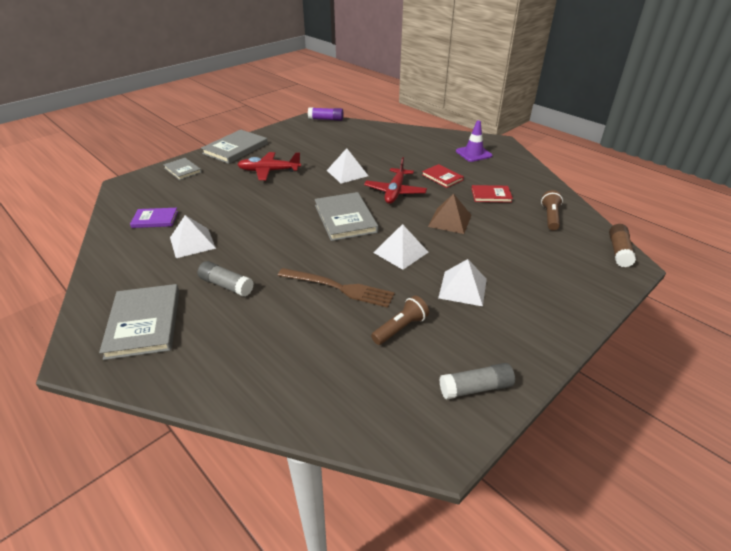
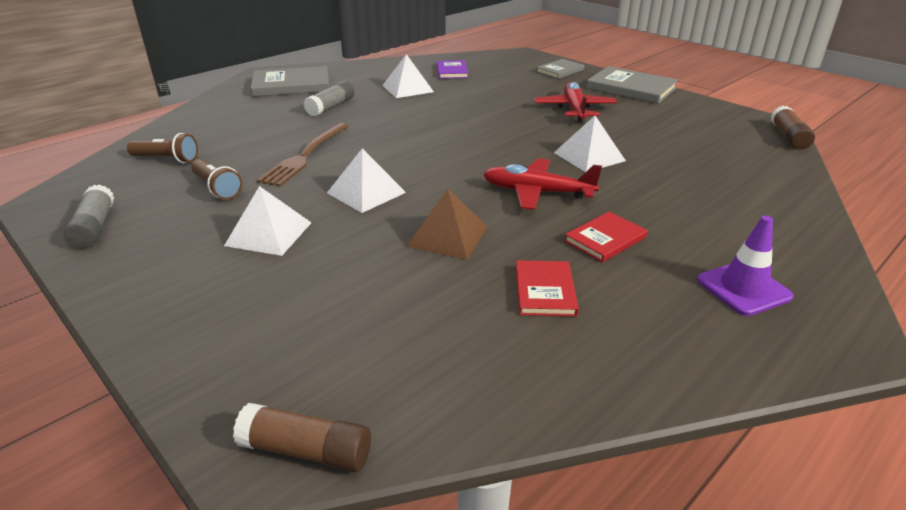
camera: 90 degrees right, 5 degrees down
(326, 119) = (788, 137): purple glue stick -> brown glue stick
(345, 218) = (454, 157): grey book -> none
(550, 217) = (460, 363): brown flashlight -> brown flashlight (167, 159)

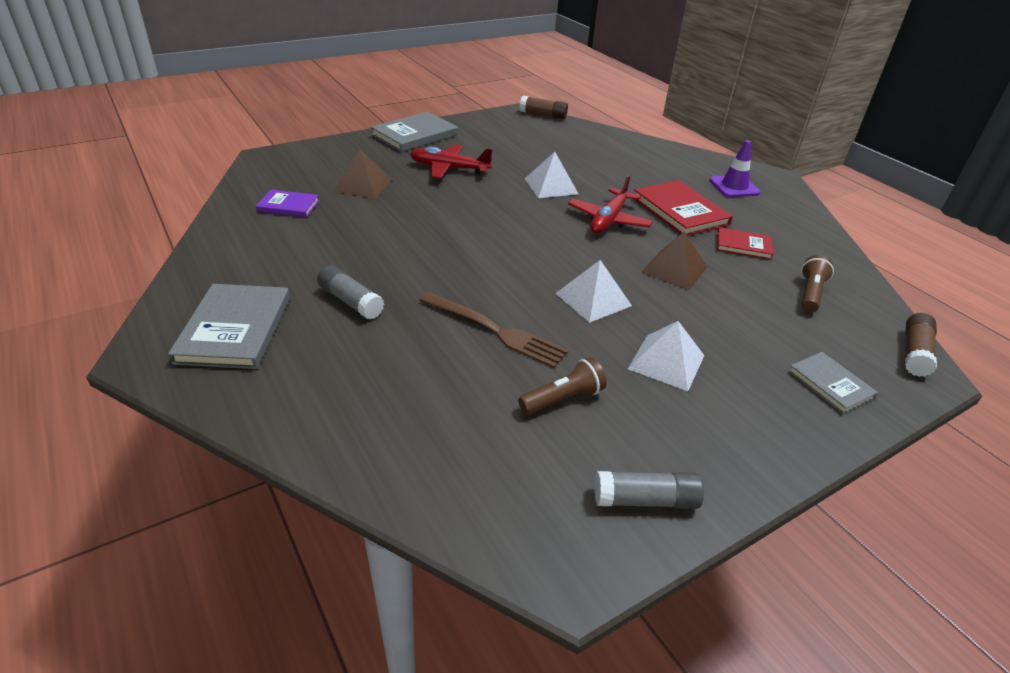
camera: 80 degrees left, 5 degrees up
(167, 159) = (463, 449): brown flashlight -> brown flashlight (810, 293)
(407, 88) = (325, 241): white pyramid -> none
(507, 86) = (363, 185): none -> brown pyramid
(560, 71) = (341, 151): grey book -> grey book (830, 384)
(605, 239) = (680, 211): red book -> red book, size x1.71

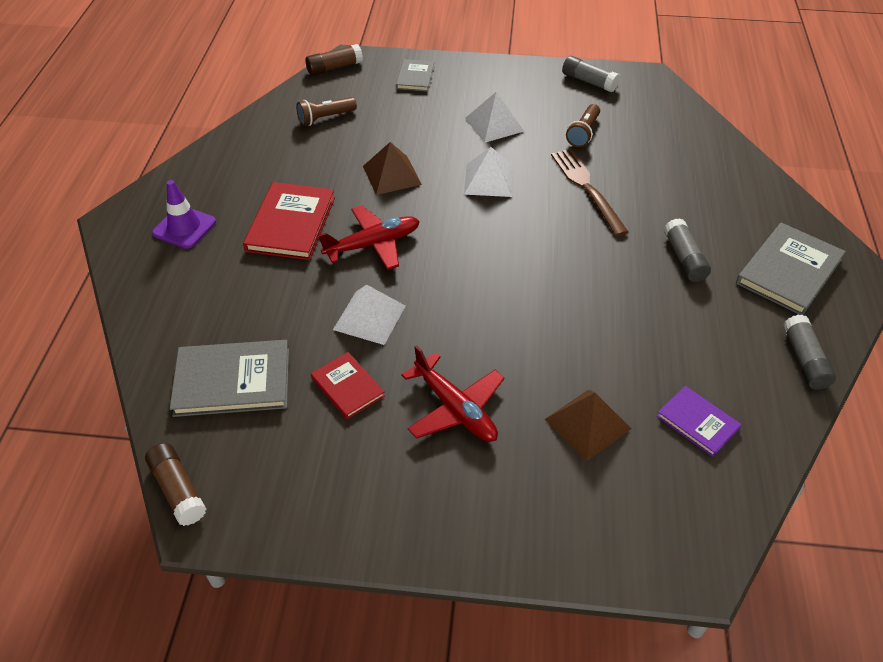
camera: 140 degrees left, 10 degrees up
(209, 263) = (804, 360): none -> grey glue stick
(415, 135) = (433, 526): grey book -> grey book (233, 381)
(563, 398) = (583, 133): brown flashlight -> brown flashlight turned 75 degrees counterclockwise
(743, 245) = (300, 169): red book -> red book (347, 387)

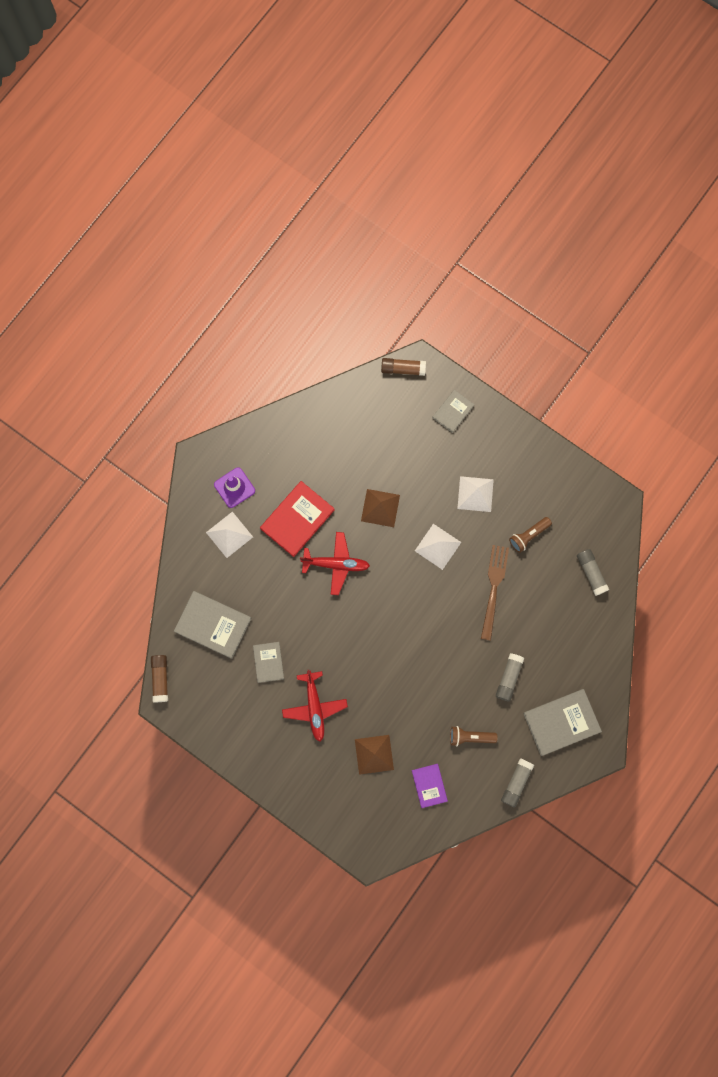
camera: 30 degrees right, 30 degrees up
(325, 118) = (367, 425): brown flashlight -> brown flashlight (470, 737)
(347, 387) = (268, 662): red book -> grey book
(369, 317) = (304, 620): white pyramid -> white pyramid (229, 534)
(589, 81) = (571, 484): grey glue stick -> grey glue stick (591, 573)

